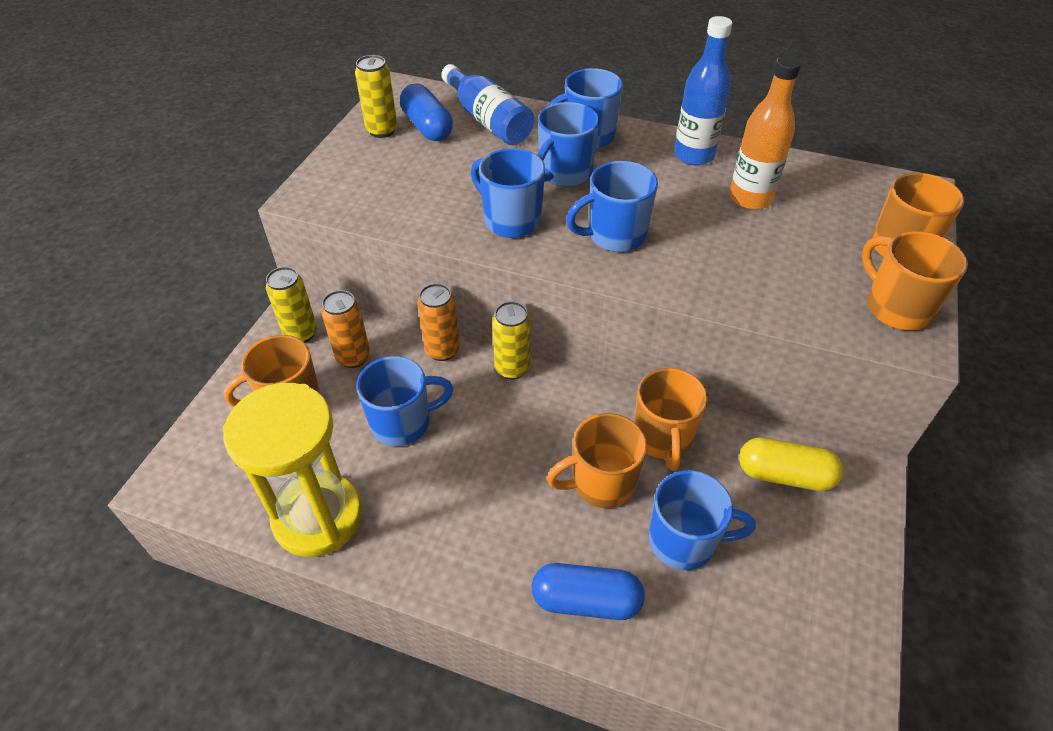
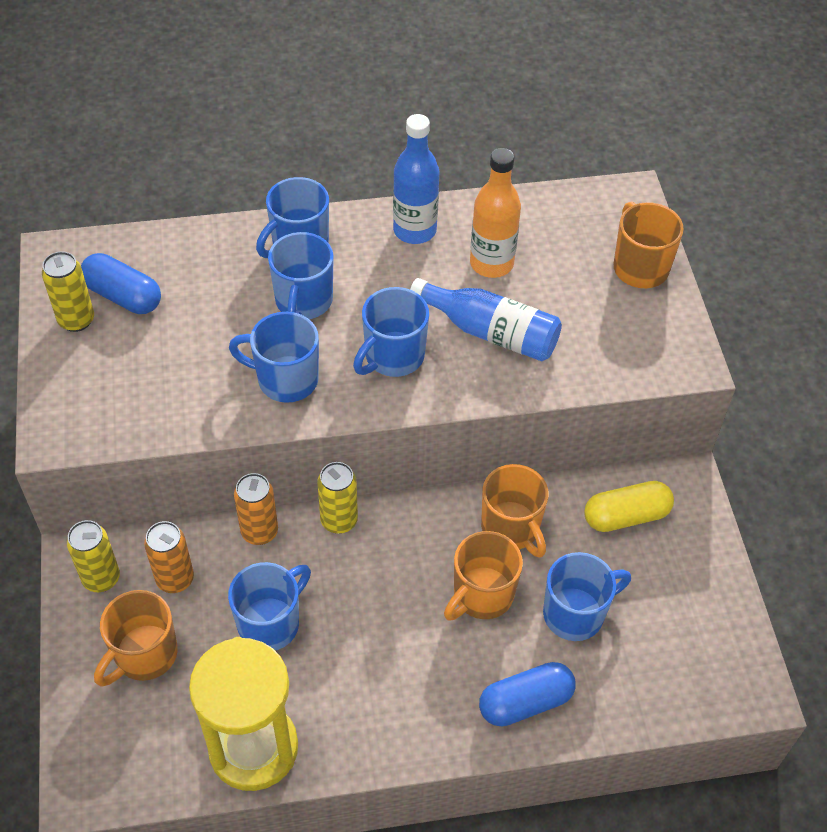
camera: 30 degrees left, 5 degrees up
(488, 120) = (183, 262): blue bottle -> blue bottle (490, 332)
(896, 308) = (662, 335): orange mug -> none

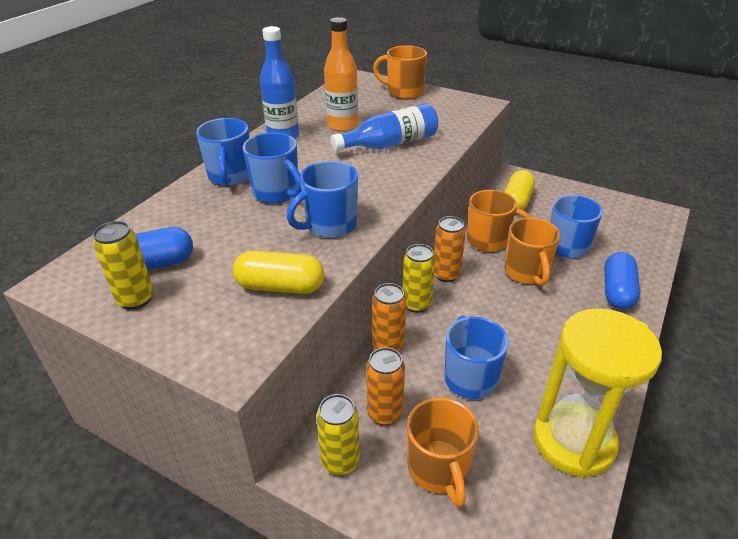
camera: 50 degrees left, 15 degrees down
(167, 404) = (280, 287): none -> yellow capsule
(393, 356) = (365, 180): blue mug -> none
(410, 520) = (446, 275): none -> orange can

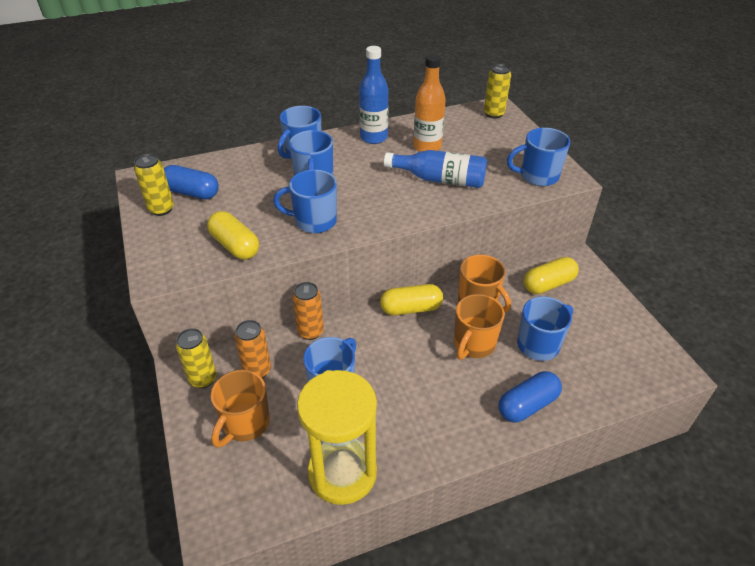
camera: 40 degrees right, 5 degrees up
(404, 92) = (517, 138): orange mug -> none
(416, 304) = (363, 316): yellow can -> yellow can (494, 114)
(446, 275) = (411, 308): orange can -> yellow capsule
(459, 111) = (538, 176): none -> blue mug

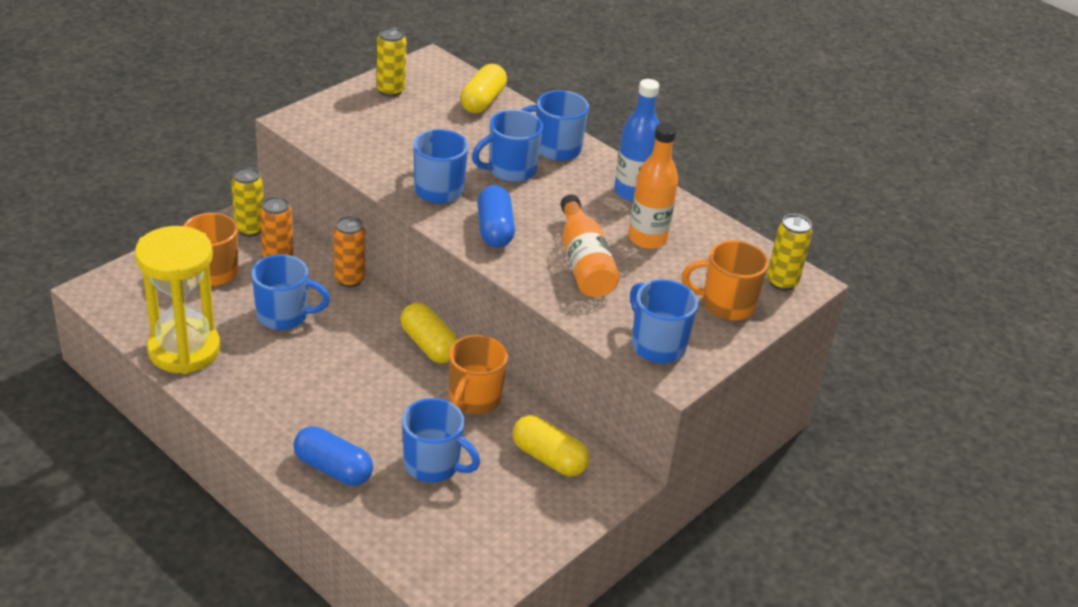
camera: 60 degrees right, 5 degrees down
(191, 193) = (429, 99): blue capsule -> blue capsule (494, 229)
(235, 246) = (365, 151): yellow capsule -> yellow capsule (483, 101)
(440, 179) = (584, 262): blue bottle -> orange bottle
(473, 344) = (402, 408): orange mug -> orange mug (726, 305)

